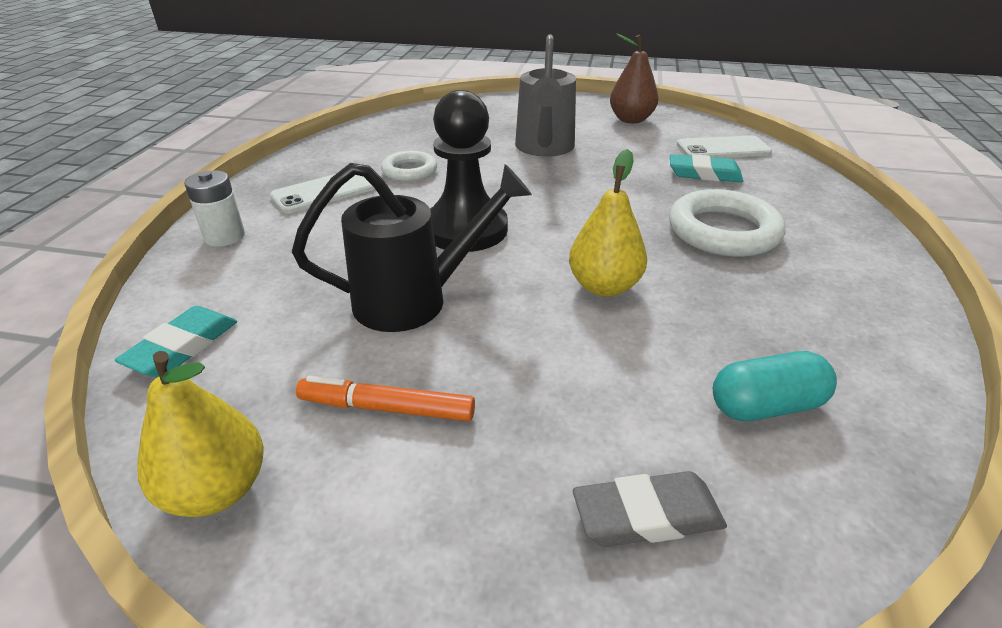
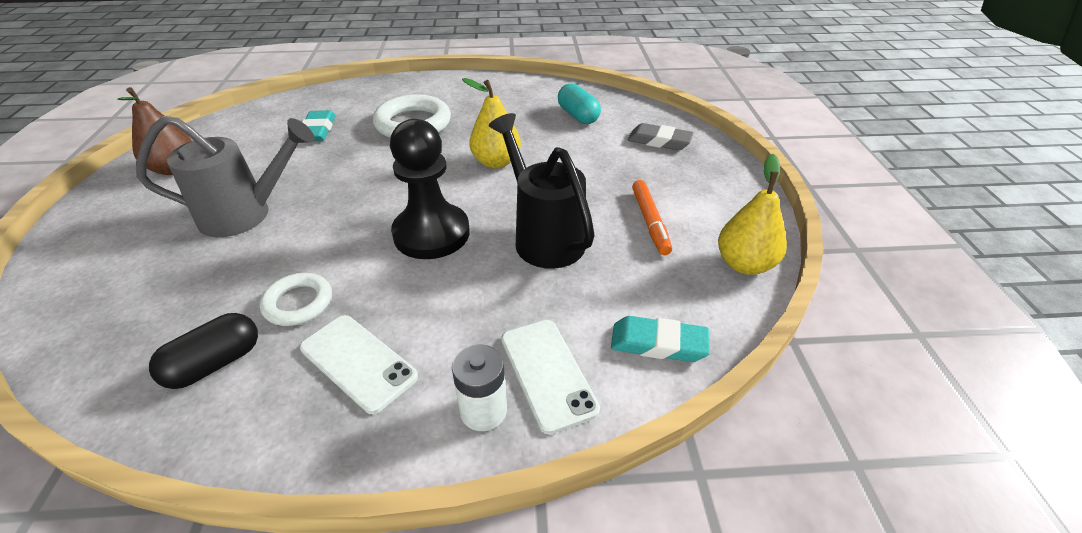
camera: 105 degrees left, 5 degrees up
(370, 148) = (215, 364): none -> black capsule
(647, 515) = (659, 141): grey eraser -> grey eraser turned 45 degrees counterclockwise
(723, 149) = (265, 122): white phone -> white phone (547, 373)

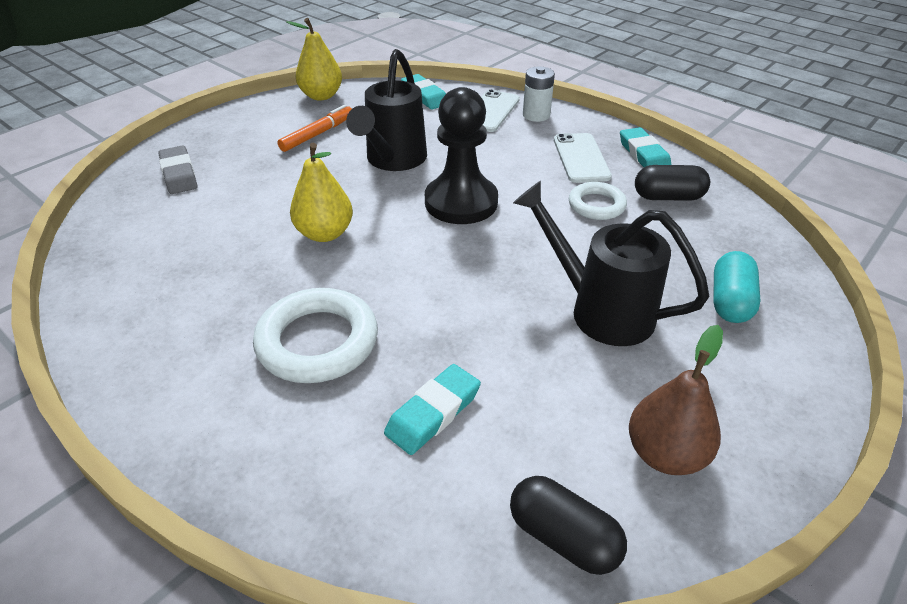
camera: 135 degrees left, 0 degrees up
(221, 126) = (563, 537): none -> black capsule
(246, 214) = (600, 310): grey watering can -> black watering can
(274, 427) = (643, 155): none -> turquoise eraser
(578, 116) = (166, 238): turquoise capsule -> turquoise capsule (730, 301)

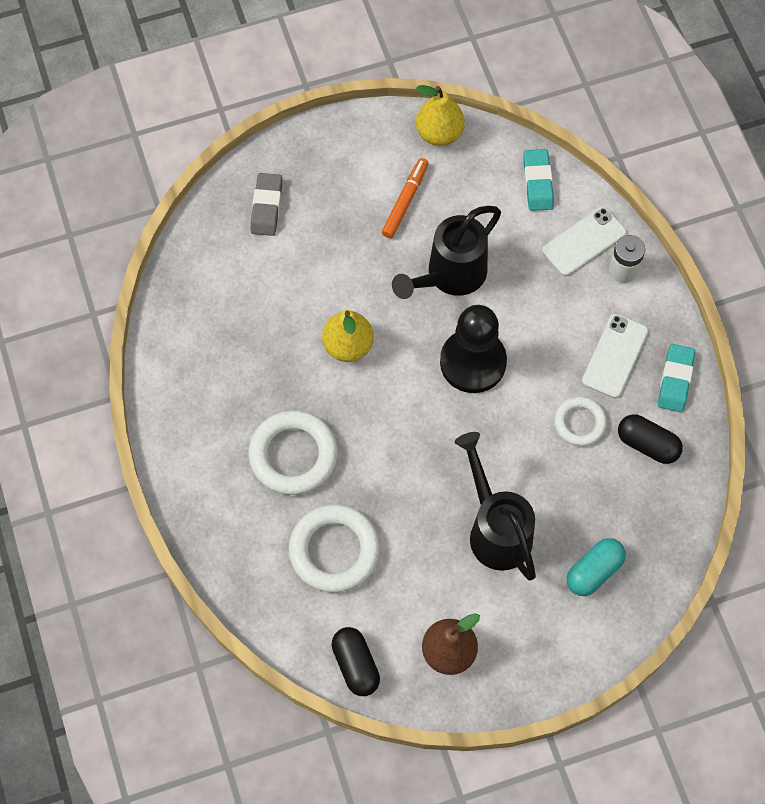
camera: 30 degrees right, 25 degrees up
(317, 134) = (405, 201): orange marker -> orange marker turned 45 degrees counterclockwise
(433, 413) = (334, 551): turquoise eraser -> white ring

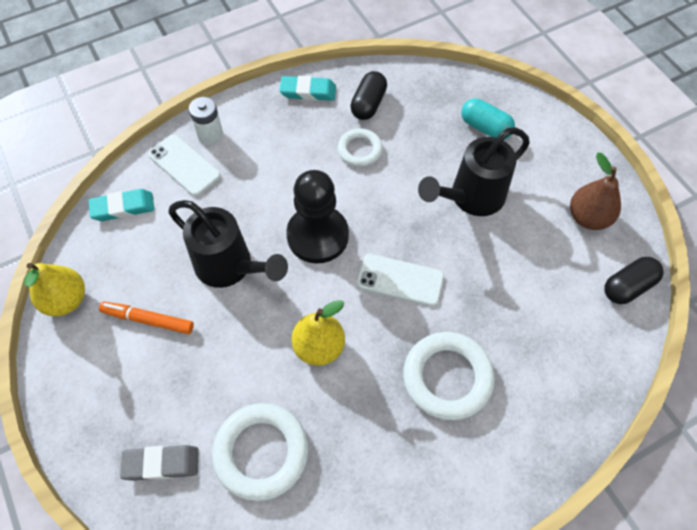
camera: 100 degrees left, 5 degrees down
(334, 551) = (531, 322): white ring -> white ring (261, 452)
(615, 356) = (293, 132): white phone -> white phone (400, 280)

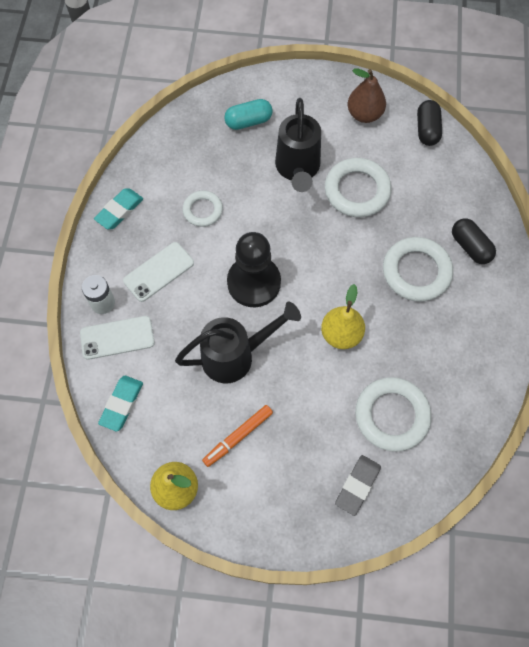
camera: 55 degrees left, 5 degrees up
(368, 104) = (166, 179): black capsule -> black capsule (470, 247)
(400, 280) = (328, 253): white phone -> white phone (158, 272)
(493, 264) = (357, 191): none -> white ring

